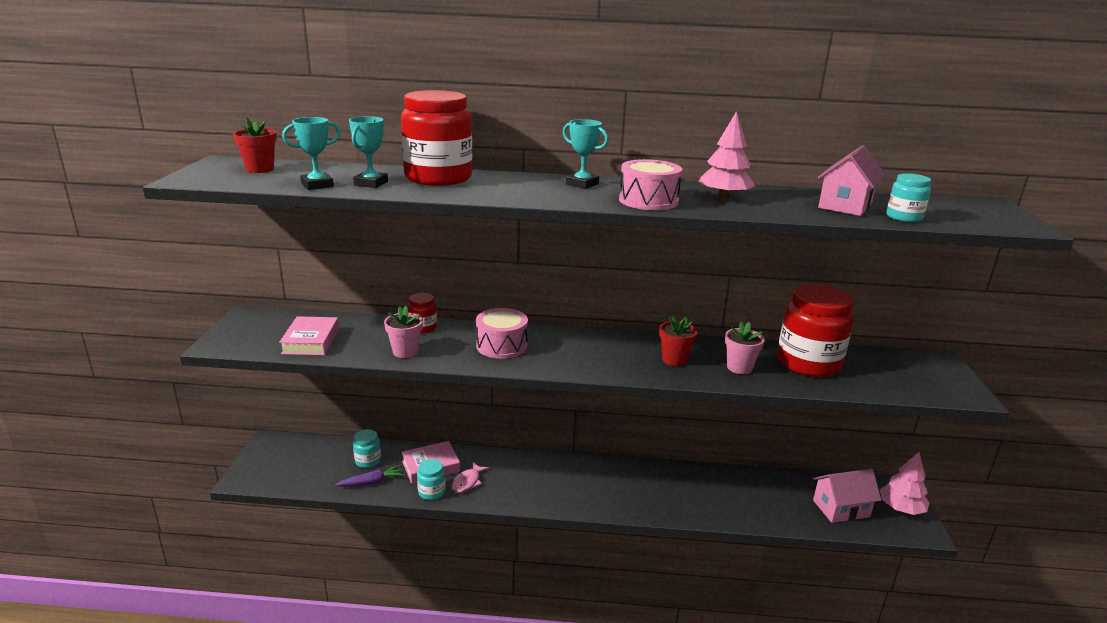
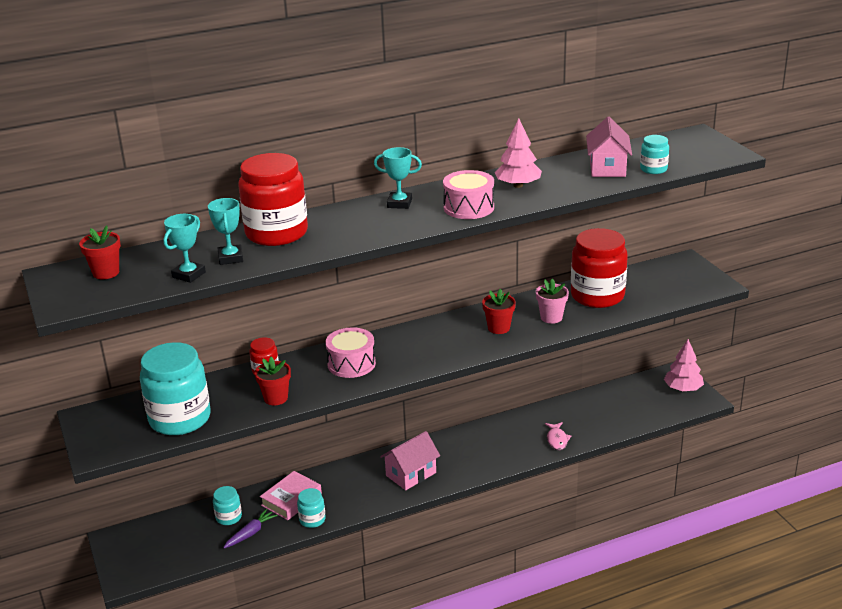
camera: 25 degrees left, 5 degrees up
(311, 341) = (180, 419): pink book -> turquoise jar
(405, 352) = (276, 398): pink flower pot -> red flower pot
(467, 482) = (336, 499): pink fish -> pink fish (557, 440)
(841, 508) = (642, 405): pink house -> pink house (411, 474)

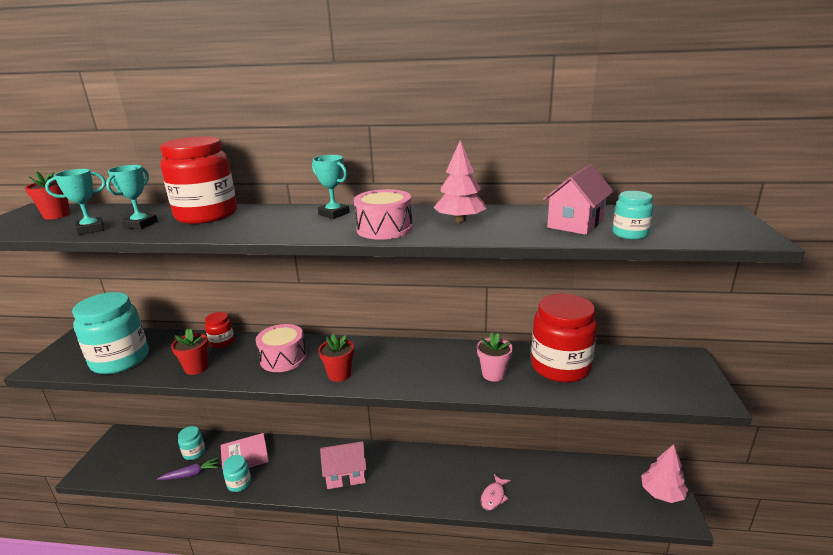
camera: 30 degrees right, 5 degrees down
(499, 328) = (435, 368): red flower pot -> red flower pot (339, 374)

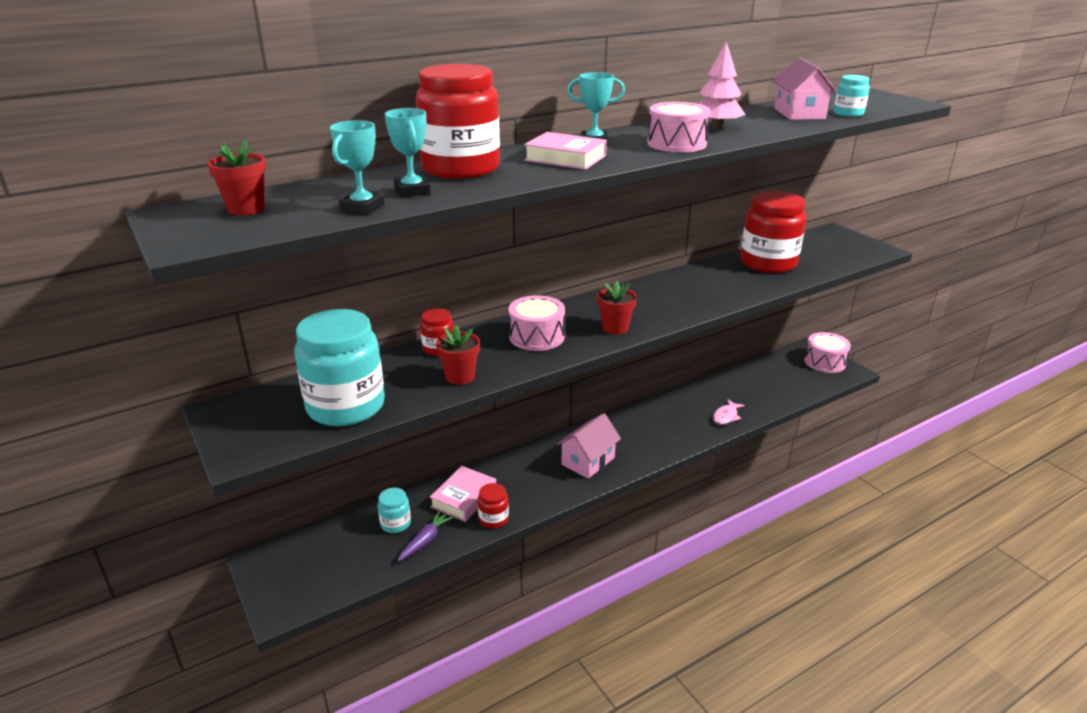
camera: 40 degrees left, 5 degrees up
(239, 483) = (493, 519): turquoise jar -> red jar
(280, 222) = (565, 158): none -> pink book
(493, 374) = (733, 283): pink flower pot -> none
(494, 496) = (726, 416): pink fish -> pink fish turned 45 degrees clockwise
(661, 493) = (824, 362): pink tree -> pink drum

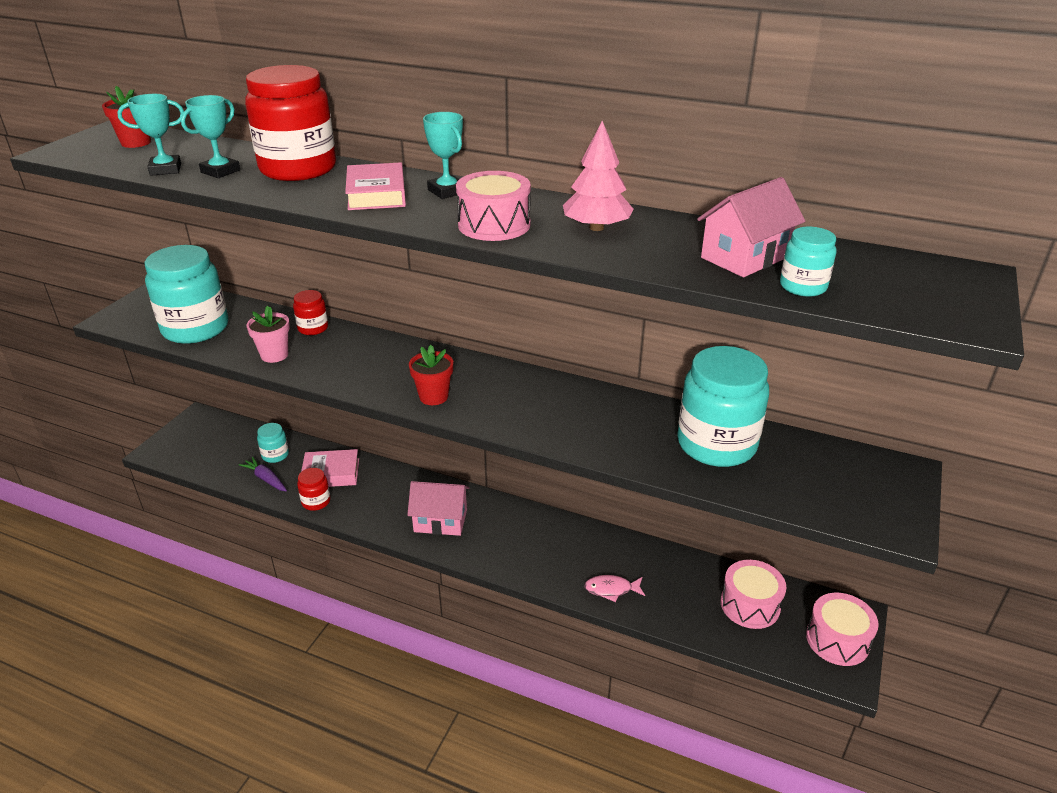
camera: 55 degrees right, 5 degrees up
(425, 540) = (266, 479): purple carrot -> purple carrot turned 135 degrees counterclockwise
(460, 377) = (274, 355): red flower pot -> pink flower pot
(536, 336) = (376, 363): pink drum -> pink drum (750, 605)
(768, 263) = (716, 444): red jar -> turquoise jar

